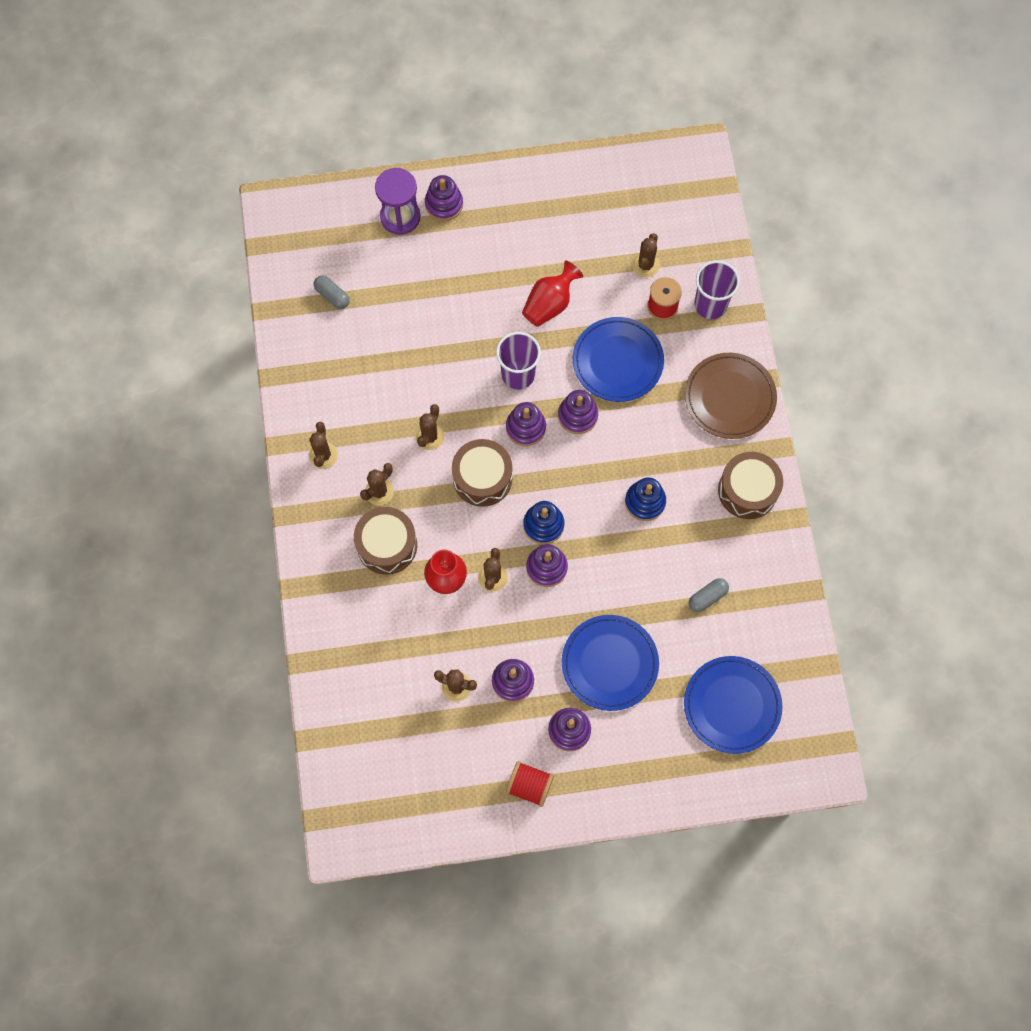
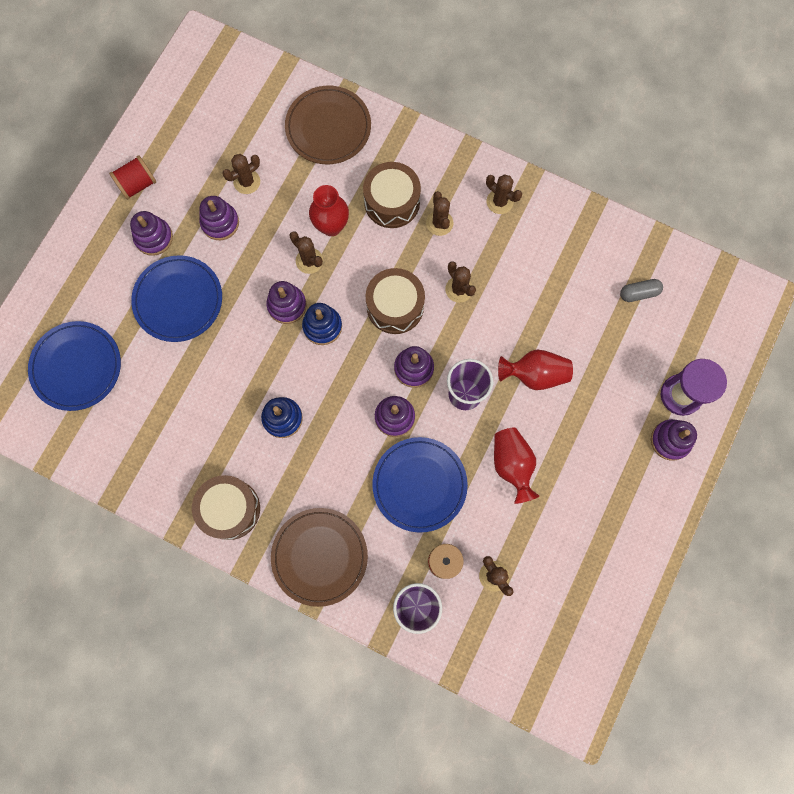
camera: 125 degrees right, 5 degrees up
(351, 652) = (328, 127): none -> brown plate
(462, 332) = (534, 374): none -> red vase
(707, 597) = (170, 410): grey capsule -> none

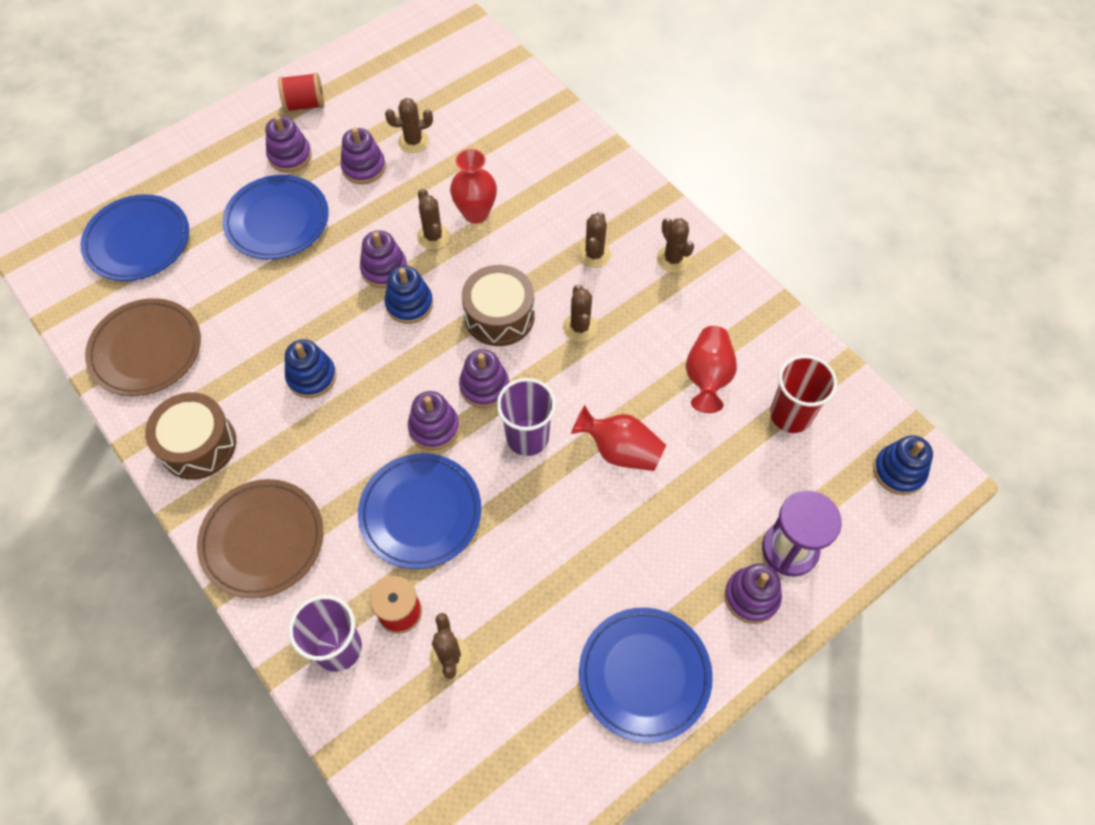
camera: 25 degrees right, 15 degrees down
(328, 127) = (526, 124): brown plate -> brown plate (146, 350)
(392, 202) = (553, 215): brown drum -> none
(512, 465) = (541, 538): red vase -> red vase (707, 377)
(626, 527) = (644, 675): none -> blue plate
(639, 293) = (790, 415): grey capsule -> red cup
(728, 304) = (898, 471): none -> blue stacking toy

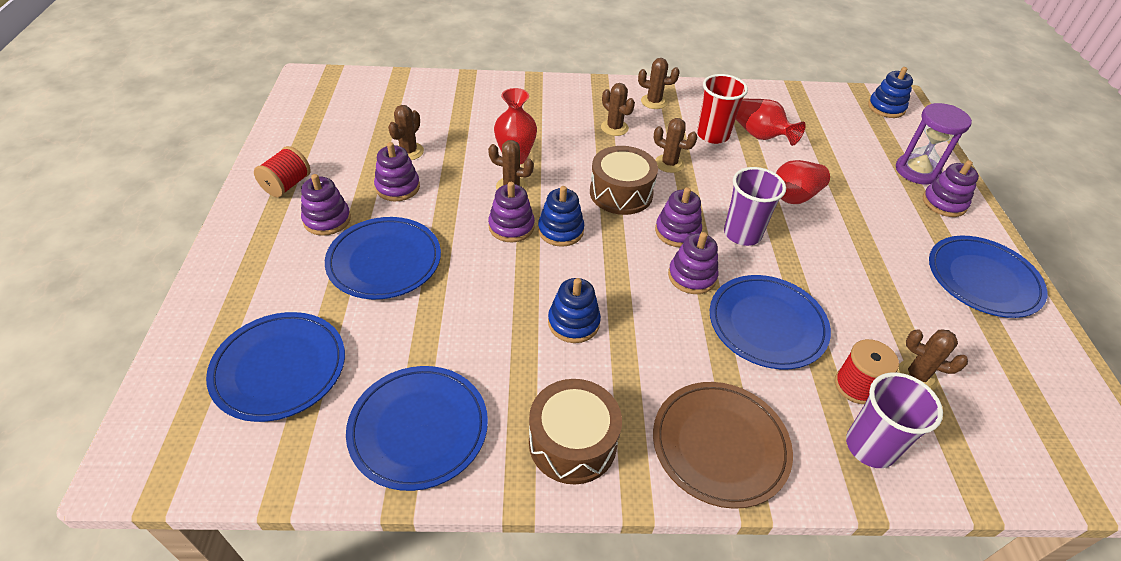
camera: 55 degrees left, 15 degrees down
(146, 350) = (418, 429): brown plate -> blue plate
(790, 415) = (816, 121): red cup -> red cup (712, 135)

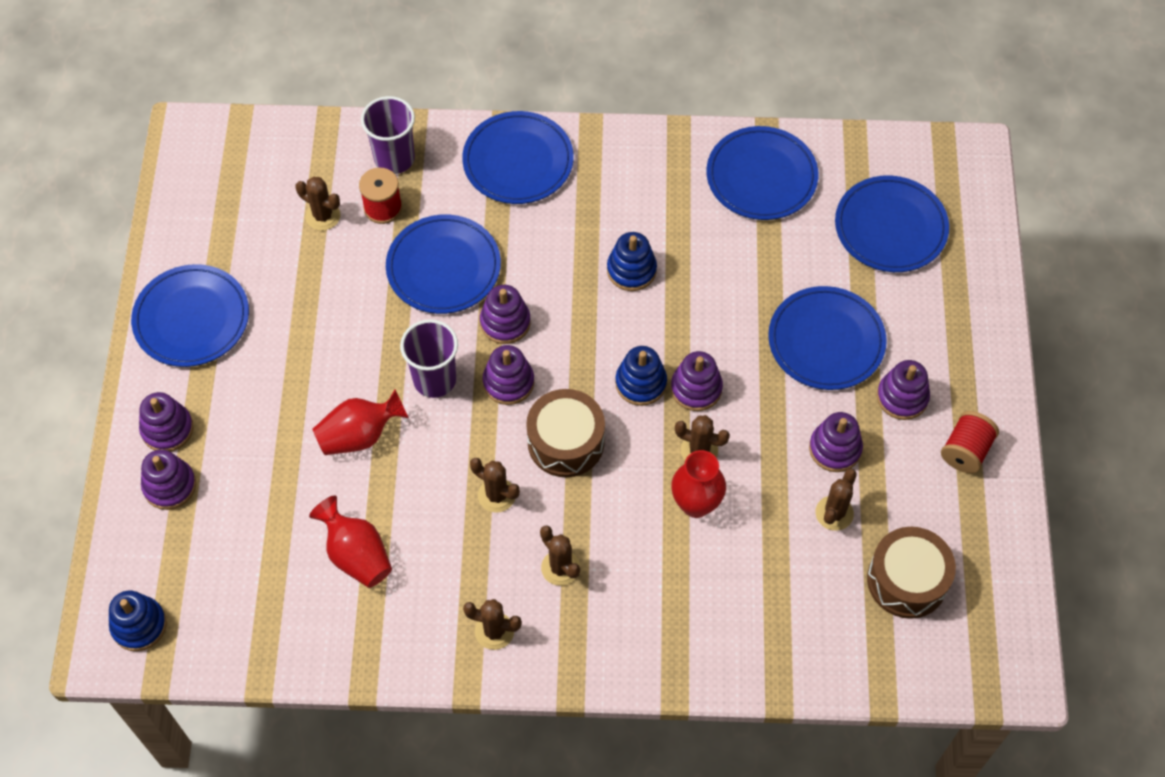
camera: 175 degrees left, 15 degrees up
(572, 442) = (637, 165): brown drum -> brown drum (907, 580)
(712, 135) = (424, 554): red cup -> none
(720, 445) = (518, 161): brown plate -> blue plate
(917, 171) = (170, 486): purple hourglass -> purple stacking toy

